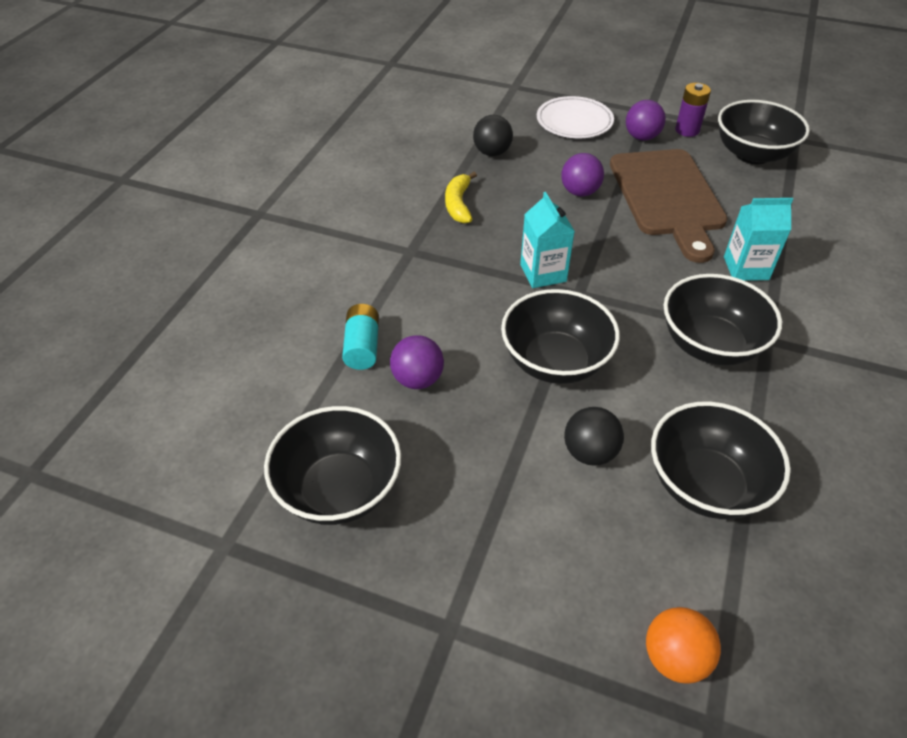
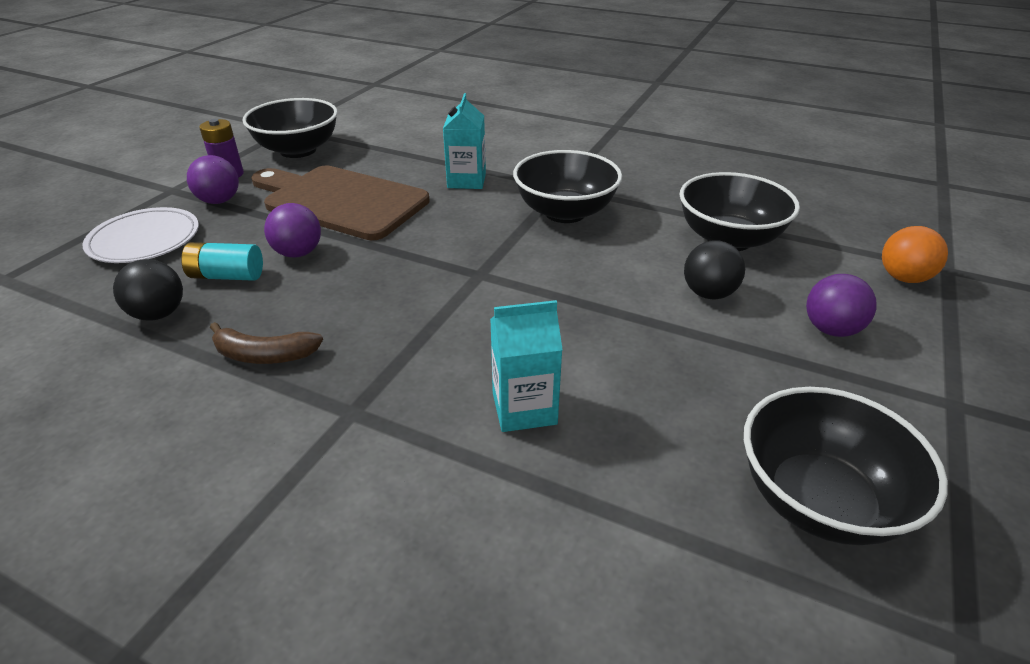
camera: 85 degrees left, 10 degrees down
(362, 346) = (554, 473): turquoise battery -> turquoise battery (227, 276)
(417, 379) = (618, 414): purple ball -> purple ball (831, 329)
(458, 204) = (264, 355): yellow banana -> brown banana
(543, 273) = (439, 295): turquoise carton -> turquoise carton (524, 408)
(555, 361) = (586, 301): black bowl -> none
(668, 197) = (340, 201): brown cutting board -> brown cutting board turned 150 degrees counterclockwise

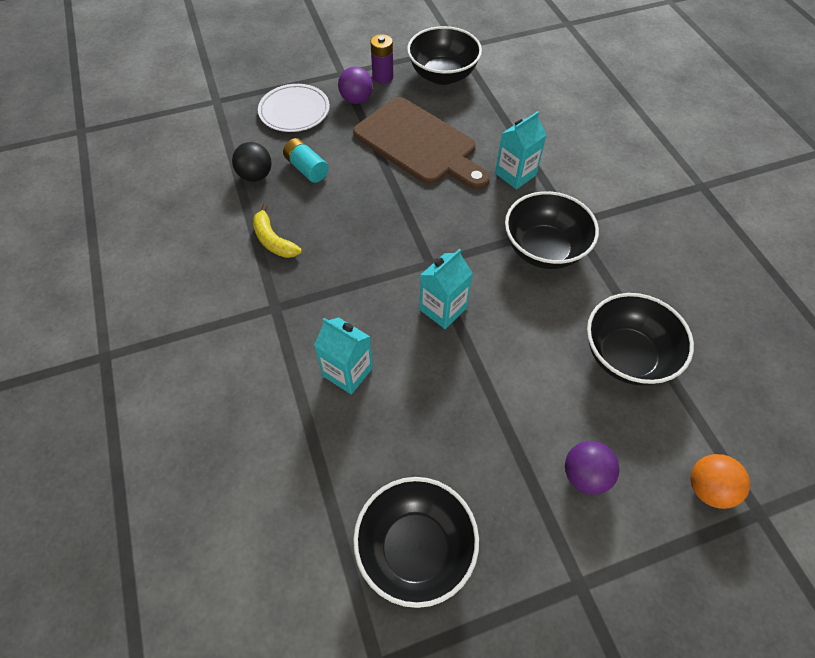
camera: 45 degrees right, 20 degrees up
(264, 355) = (273, 240): brown banana -> yellow banana
(298, 253) = (355, 175): purple ball -> none
(340, 201) = (419, 144): brown cutting board -> brown cutting board turned 150 degrees clockwise
(542, 298) = (443, 309): none -> turquoise carton
(708, 293) = (546, 385): black ball -> none

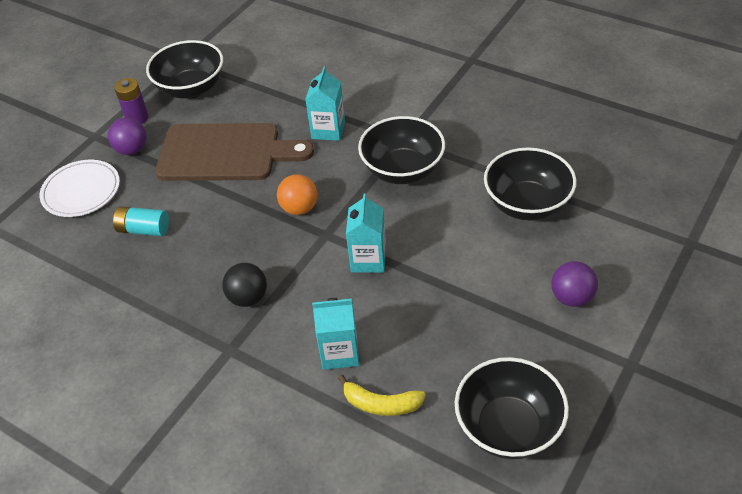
camera: 35 degrees left, 10 degrees down
(256, 176) = (100, 263): black ball -> black ball (248, 298)
(273, 240) = (173, 302): yellow banana -> yellow banana (381, 404)
(708, 488) = (650, 250): orange ball -> orange ball (299, 208)

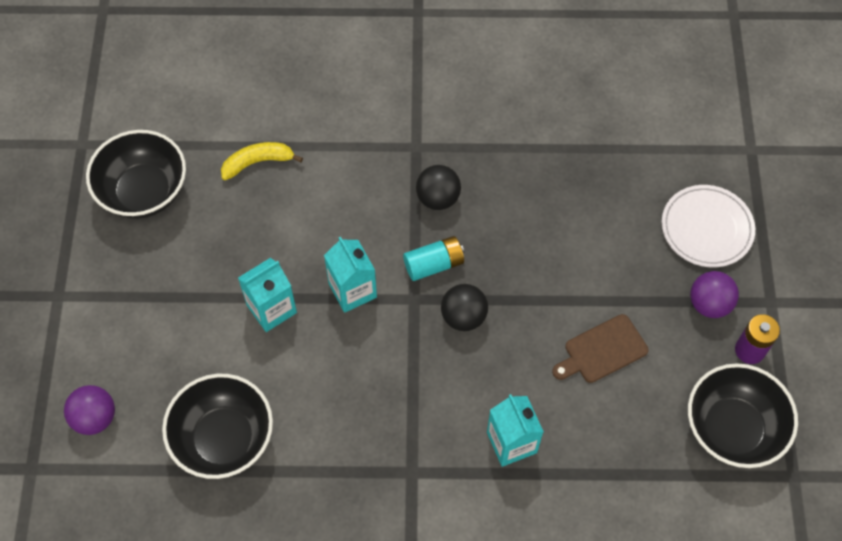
camera: 145 degrees right, 15 degrees up
(143, 229) = (599, 218): turquoise battery -> turquoise battery (434, 264)
(225, 152) = (602, 351): brown cutting board -> brown cutting board, size x0.50
(299, 208) = (463, 317): orange ball -> black ball
(340, 352) = (319, 188): turquoise carton -> turquoise carton (271, 309)
(402, 170) = (386, 422): black bowl -> none
(572, 297) = (134, 341): purple ball -> purple ball (95, 418)

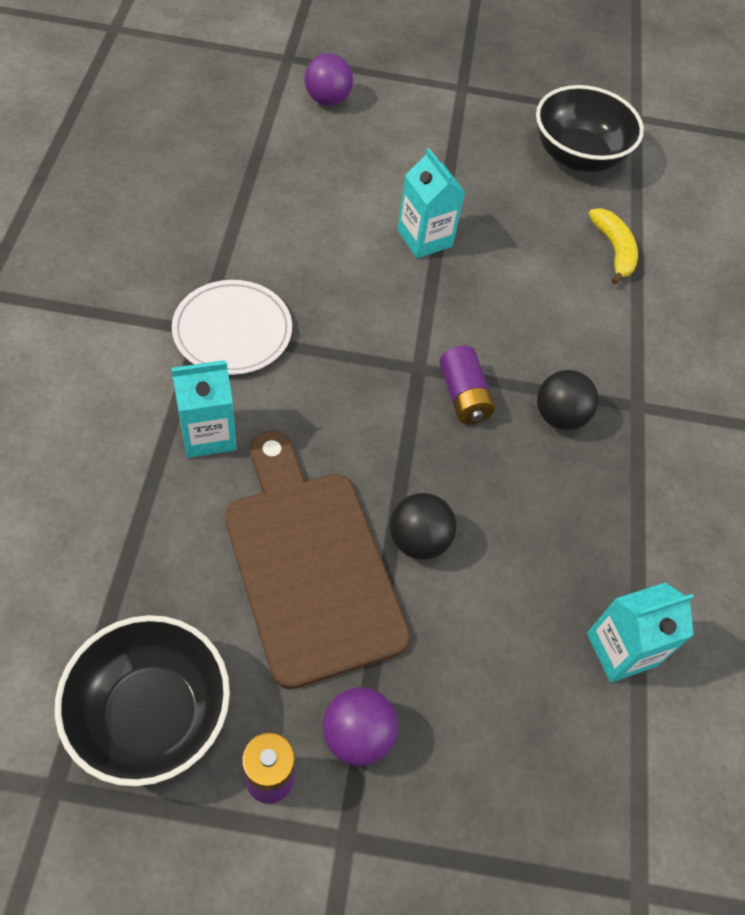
camera: 90 degrees right, 5 degrees down
(224, 439) = (282, 184): black bowl -> none
(352, 290) = (438, 311): turquoise carton -> turquoise carton (621, 649)
(434, 264) = (463, 396): turquoise battery -> purple battery
(463, 317) = (386, 414): black ball -> black ball (418, 540)
(602, 351) = (310, 565): brown cutting board -> brown cutting board, size x1.98
(706, 228) = (489, 767): white plate -> white plate (232, 331)

